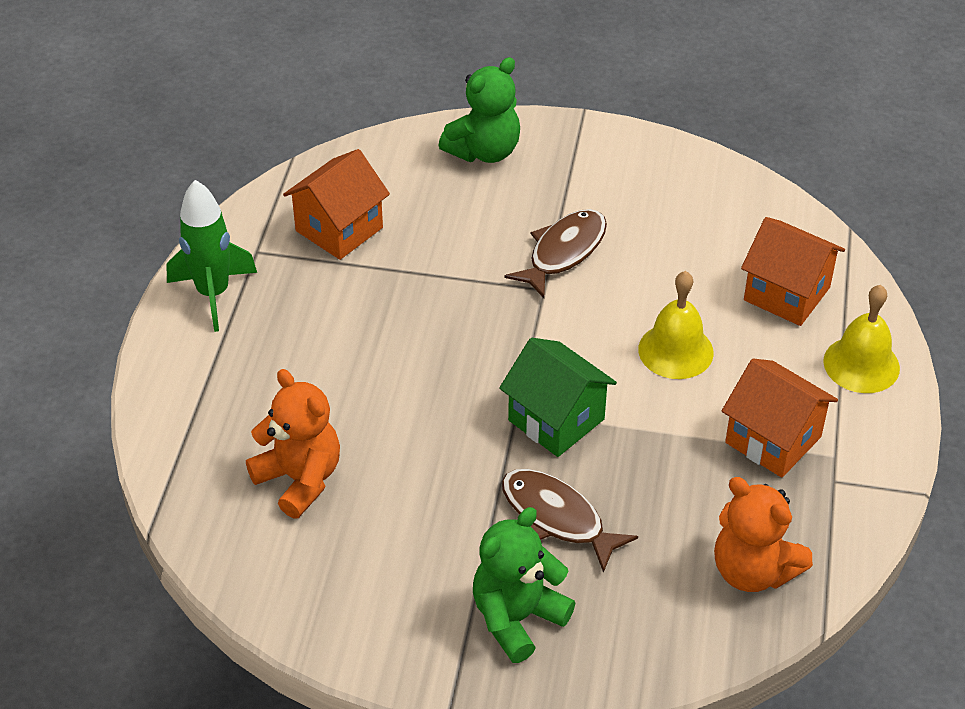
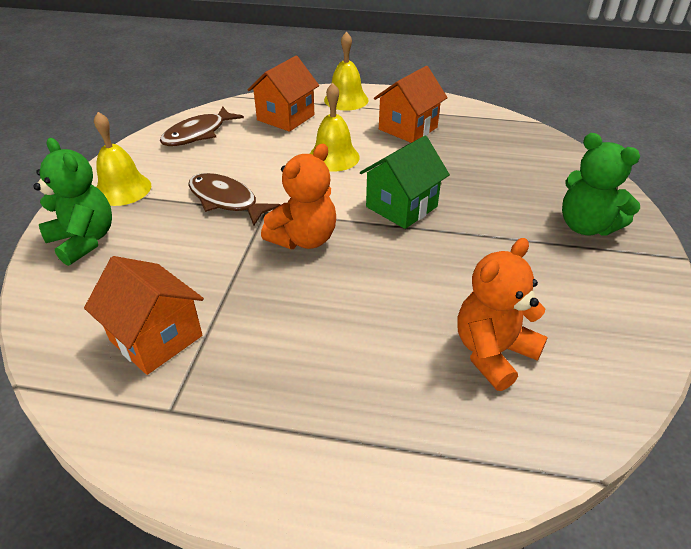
camera: 90 degrees left, 5 degrees down
(213, 294) = (233, 449): green rocket -> none
(557, 518) = (492, 208): brown fish -> brown fish (198, 134)
(583, 160) = (122, 189): none -> yellow bell
(753, 570) = (509, 139): orange teddy bear -> orange teddy bear (304, 239)

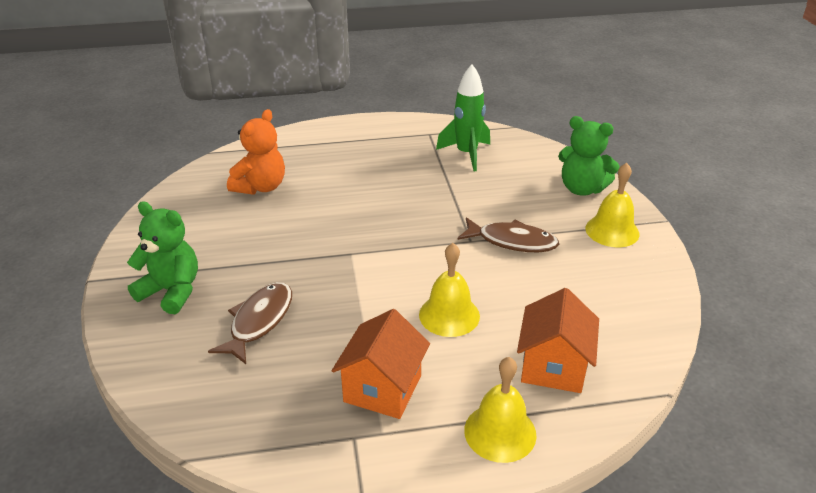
camera: 160 degrees right, 5 degrees down
(156, 338) = (466, 154): orange house -> green rocket
(198, 134) = (626, 310): brown fish -> brown fish (259, 321)
(304, 239) = (420, 225): orange teddy bear -> none
(401, 207) = (351, 271): green house -> none

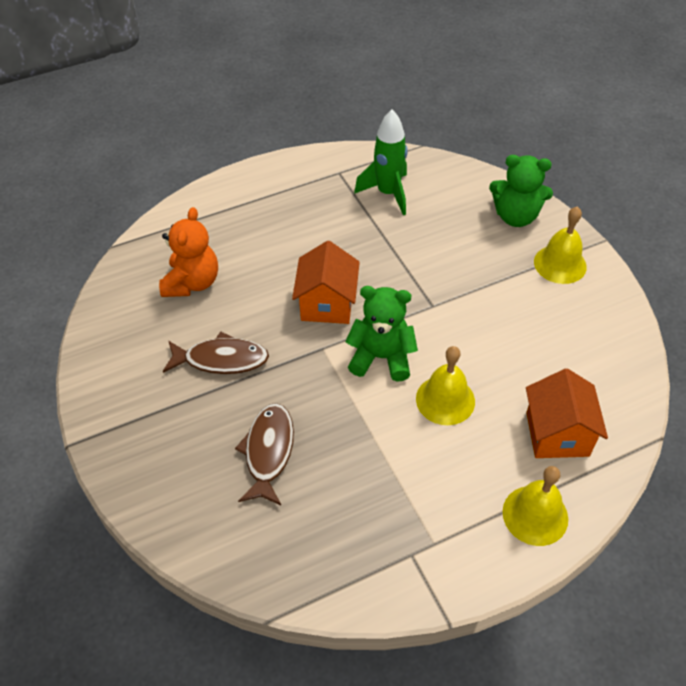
camera: 15 degrees left, 15 degrees up
(171, 291) = (163, 437): green teddy bear -> green teddy bear (381, 357)
(382, 389) = (416, 497): orange house -> orange house (327, 304)
(512, 241) = (472, 298): brown fish -> brown fish (221, 359)

